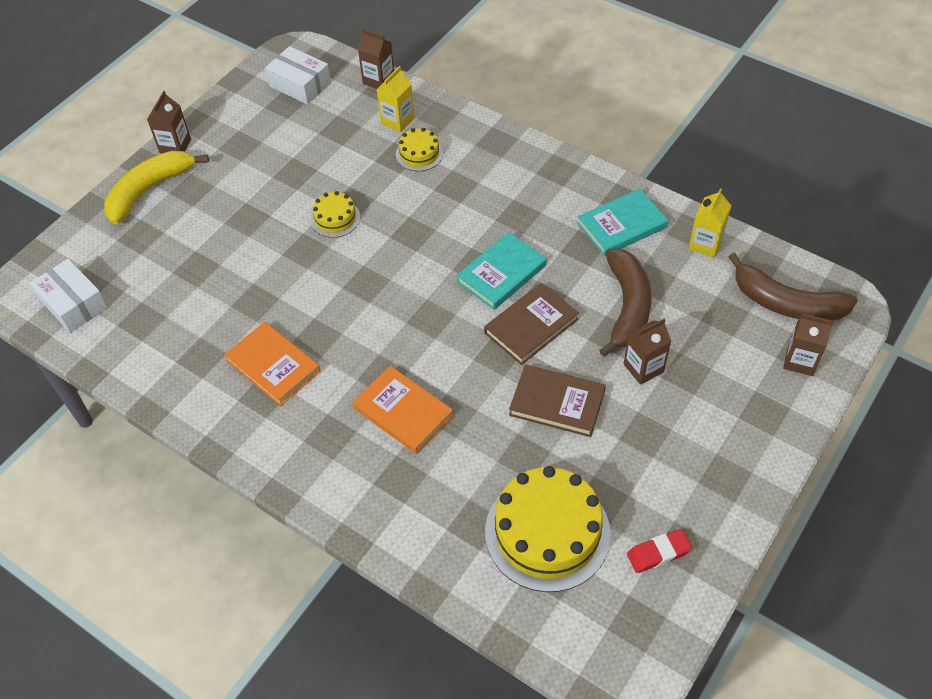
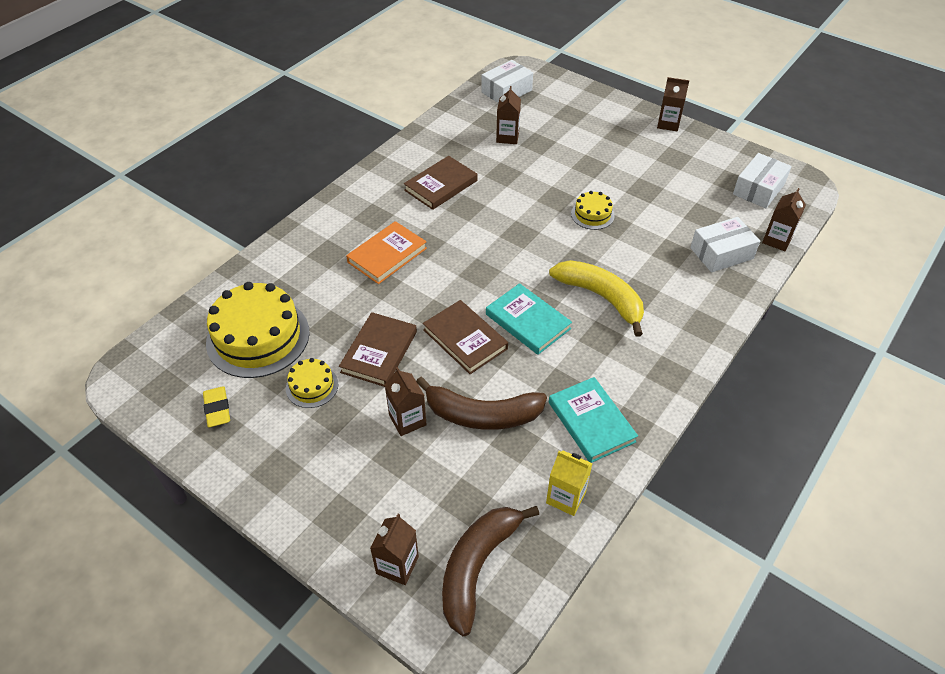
camera: 90 degrees right, 5 degrees down
(149, 190) = (618, 115): yellow banana -> yellow banana (601, 297)
(180, 300) = (507, 137): none -> brown carton
(273, 366) = (441, 185): orange book -> brown book
(397, 121) = (721, 253): yellow carton -> white box
(419, 154) = (678, 268): yellow cake -> yellow cake (312, 386)
(658, 553) = (217, 409): red eraser -> yellow eraser

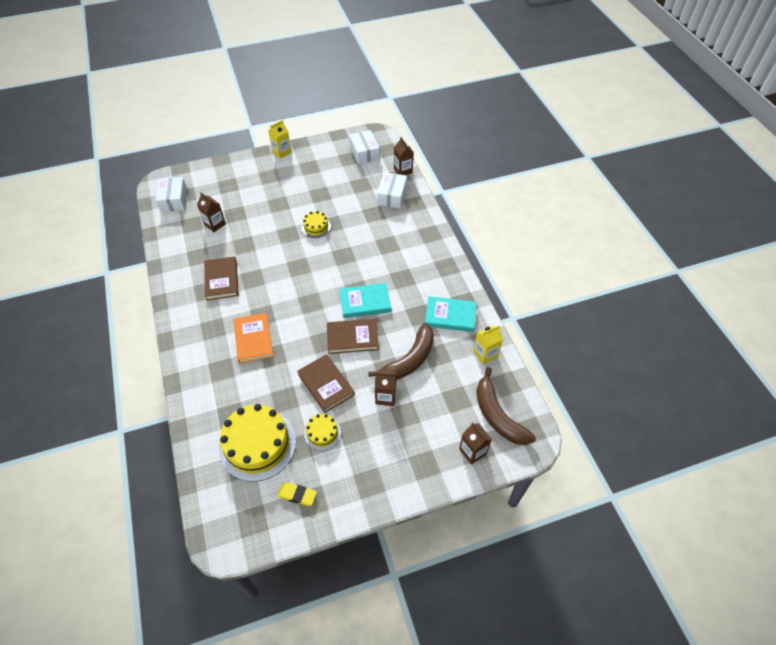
camera: 55 degrees left, 5 degrees up
(601, 297) = (377, 261): yellow banana -> none
(668, 124) = (282, 152): brown carton -> yellow carton

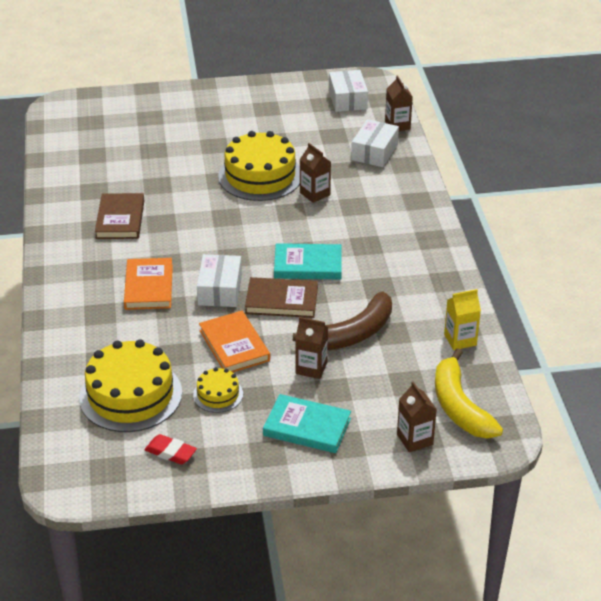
camera: 10 degrees right, 15 degrees down
(173, 200) = (74, 126): white box -> white box (220, 290)
(215, 224) = (123, 158): brown carton -> brown carton (315, 194)
(282, 152) = (232, 87): yellow carton -> none
(297, 495) = (170, 452): yellow eraser -> red eraser
(316, 227) = (260, 176): yellow cake -> yellow cake, size x2.05
(326, 384) = (234, 345): brown book -> orange book
(450, 316) = (422, 293): turquoise book -> turquoise book (307, 427)
(497, 415) = (459, 406): brown banana -> yellow banana

